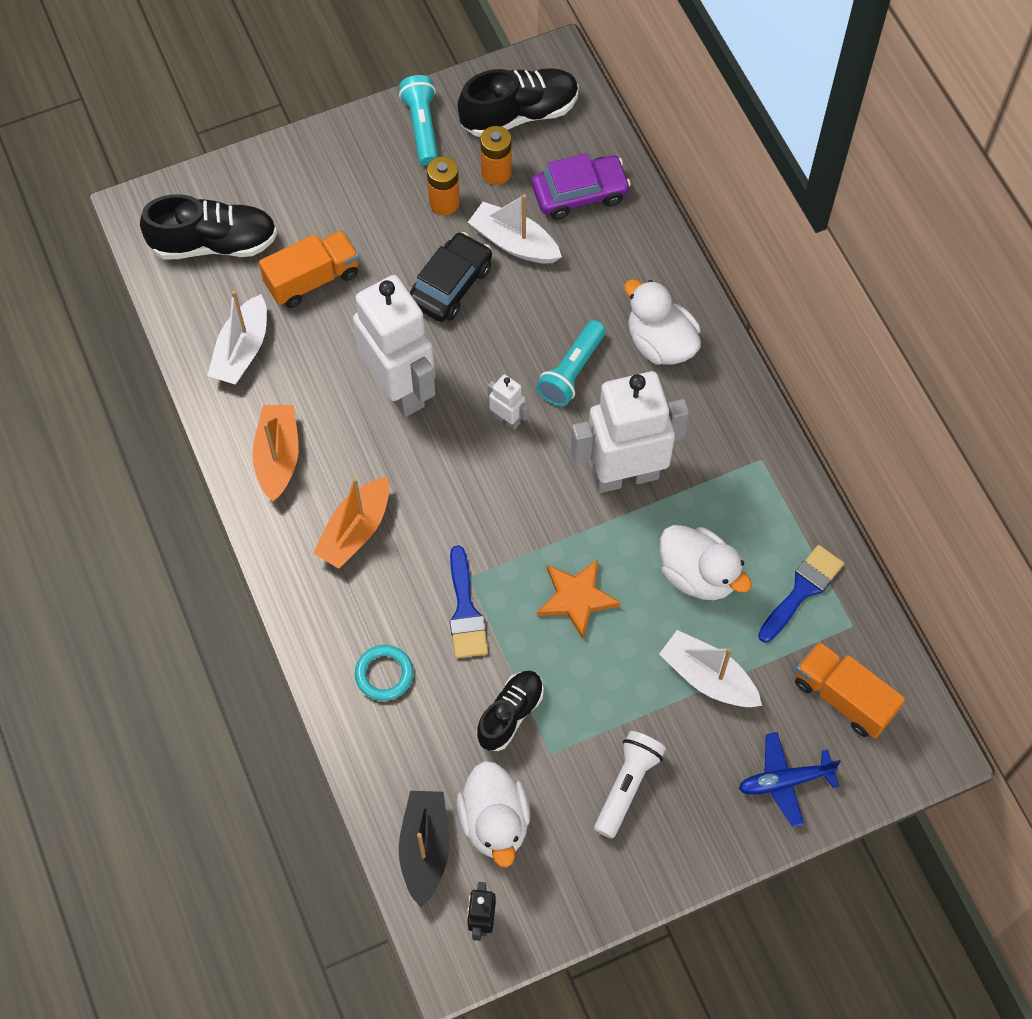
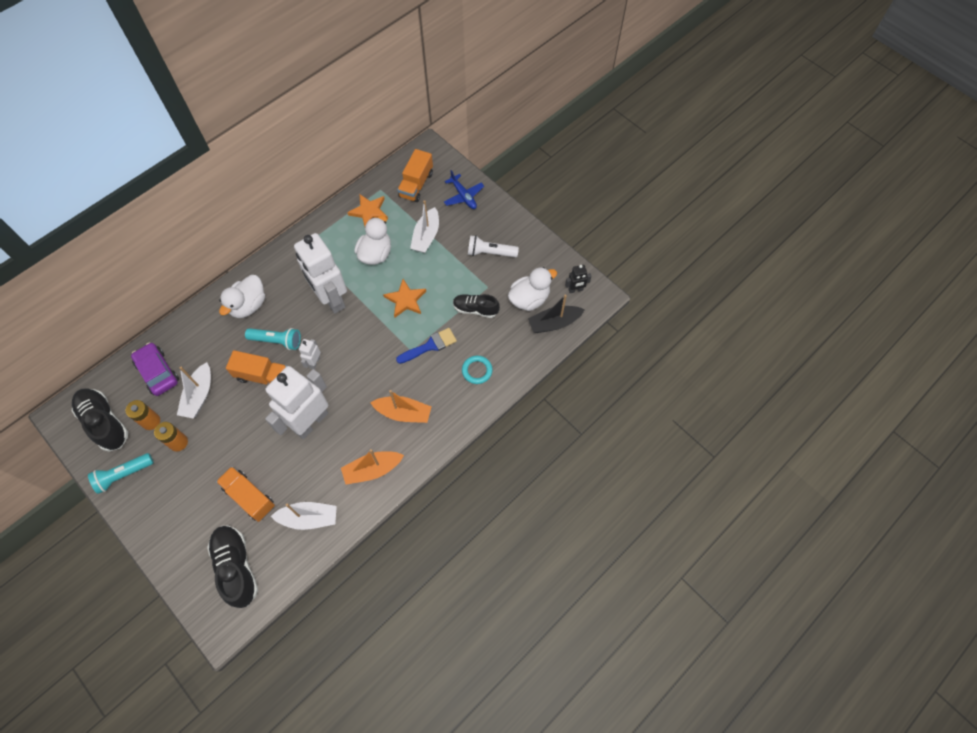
camera: 110 degrees left, 0 degrees up
(451, 285) = (236, 419): black car -> none
(513, 337) = (263, 376): none -> orange truck
(802, 590) = (369, 212): blue brush -> orange star

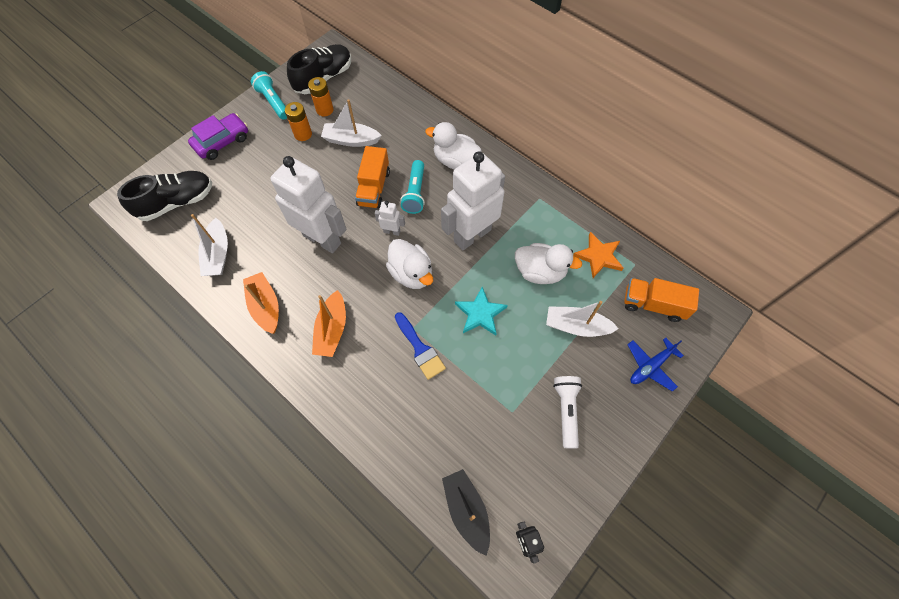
camera: 85 degrees right, 0 degrees up
(158, 372) = (375, 104): purple car -> purple car (222, 142)
(249, 497) = (244, 200): orange truck -> none
(405, 300) = (480, 313): orange star -> turquoise star
(475, 309) = (476, 399): black shoe -> none
(477, 370) = (389, 409): turquoise ring -> none
(529, 299) = (501, 471): white duck -> white duck (411, 273)

